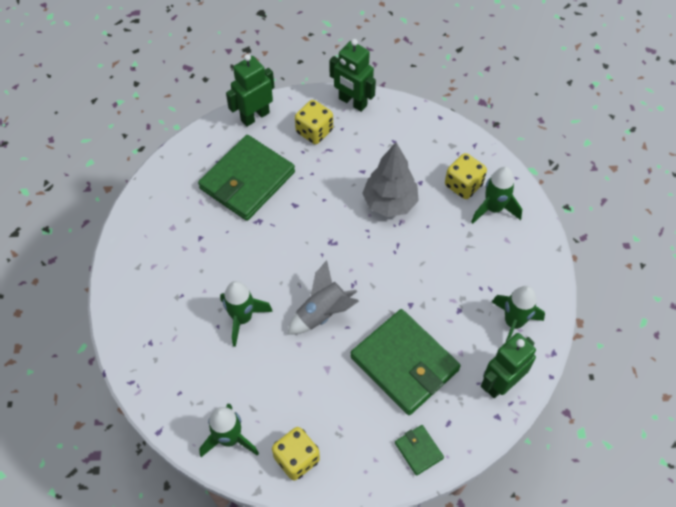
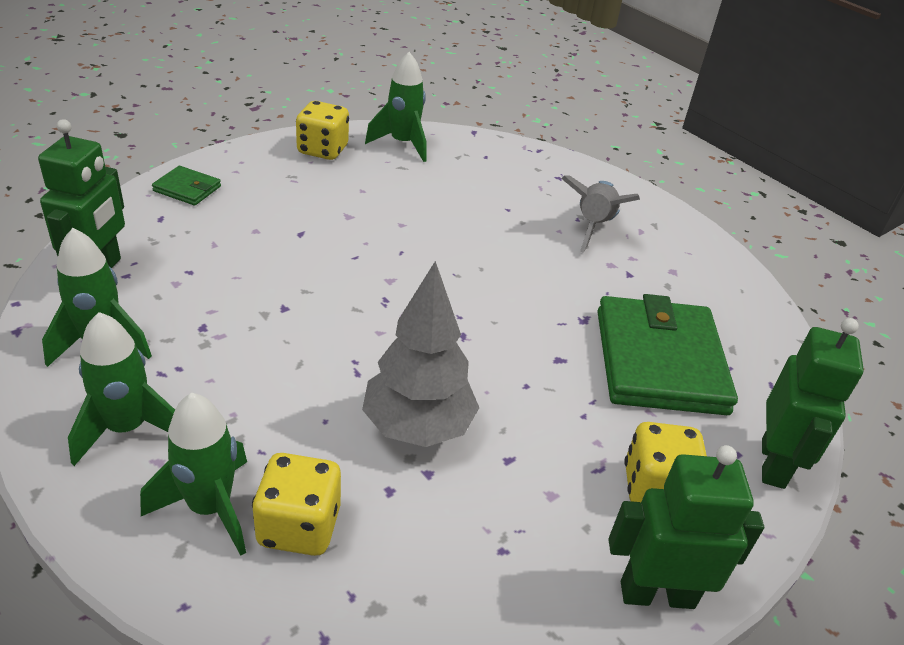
camera: 140 degrees right, 20 degrees down
(242, 318) = (488, 222): green rocket -> green rocket (127, 428)
(323, 313) = (398, 258): grey rocket -> grey rocket (593, 227)
(404, 363) = (252, 248): green wallet -> none

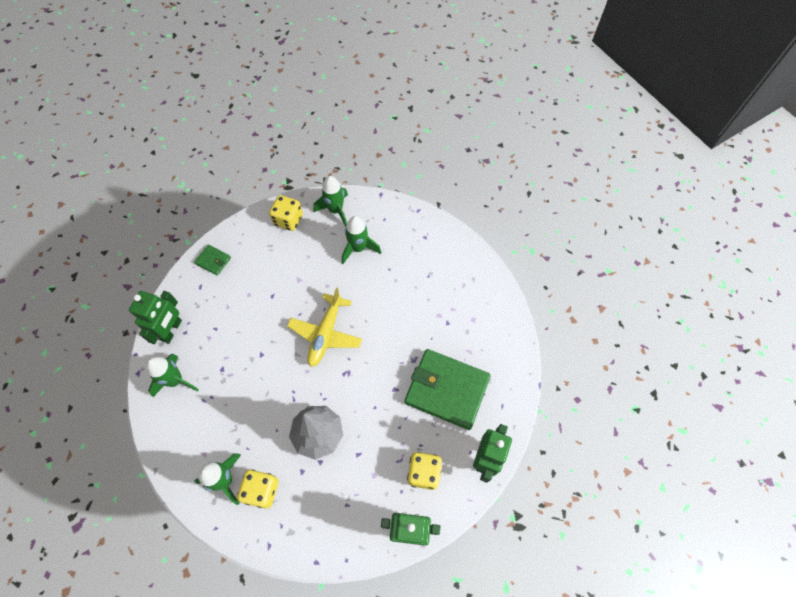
camera: 10 degrees right, 25 degrees up
(127, 428) = (190, 435): green rocket -> green rocket (358, 248)
(409, 283) = (325, 334): none -> yellow plane
(593, 227) = (435, 283): grey rocket -> none
(659, 361) = (446, 390): green wallet -> green wallet turned 75 degrees counterclockwise

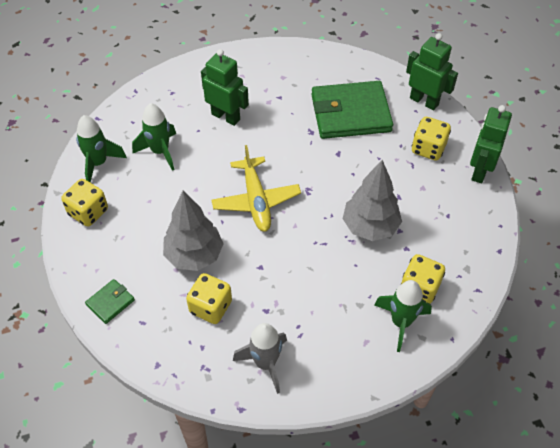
camera: 75 degrees left, 10 degrees down
(172, 330) = (194, 362): green robot -> green robot (226, 116)
(176, 380) = (265, 363): green rocket -> grey rocket
(219, 328) = (210, 307): none -> yellow dice
(263, 303) = (194, 255): none -> grey tree
(325, 334) = (256, 200): yellow plane -> yellow plane turned 45 degrees clockwise
(446, 390) = (350, 113): green wallet -> green wallet turned 45 degrees clockwise

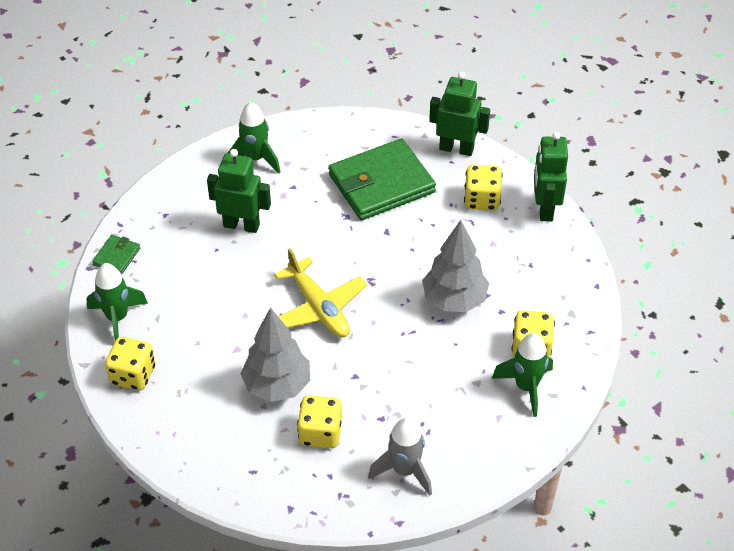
camera: 20 degrees left, 5 degrees down
(110, 302) = (207, 462): green wallet -> green wallet (116, 256)
(160, 151) = (184, 285): green rocket -> green rocket (255, 159)

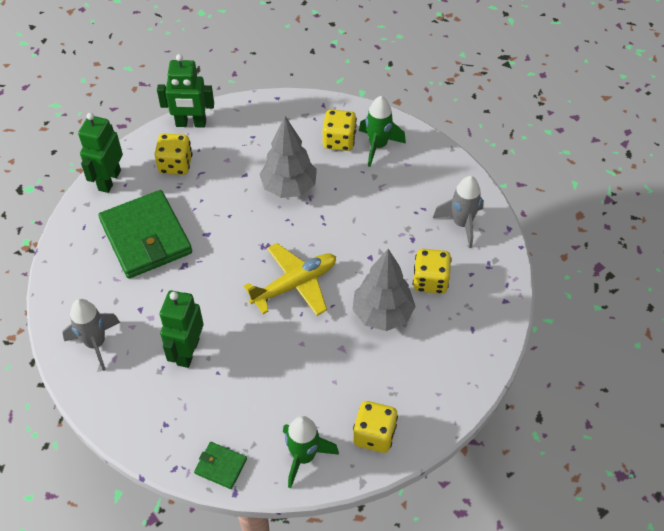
camera: 90 degrees left, 5 degrees up
(255, 159) = (96, 343): green rocket -> grey rocket

